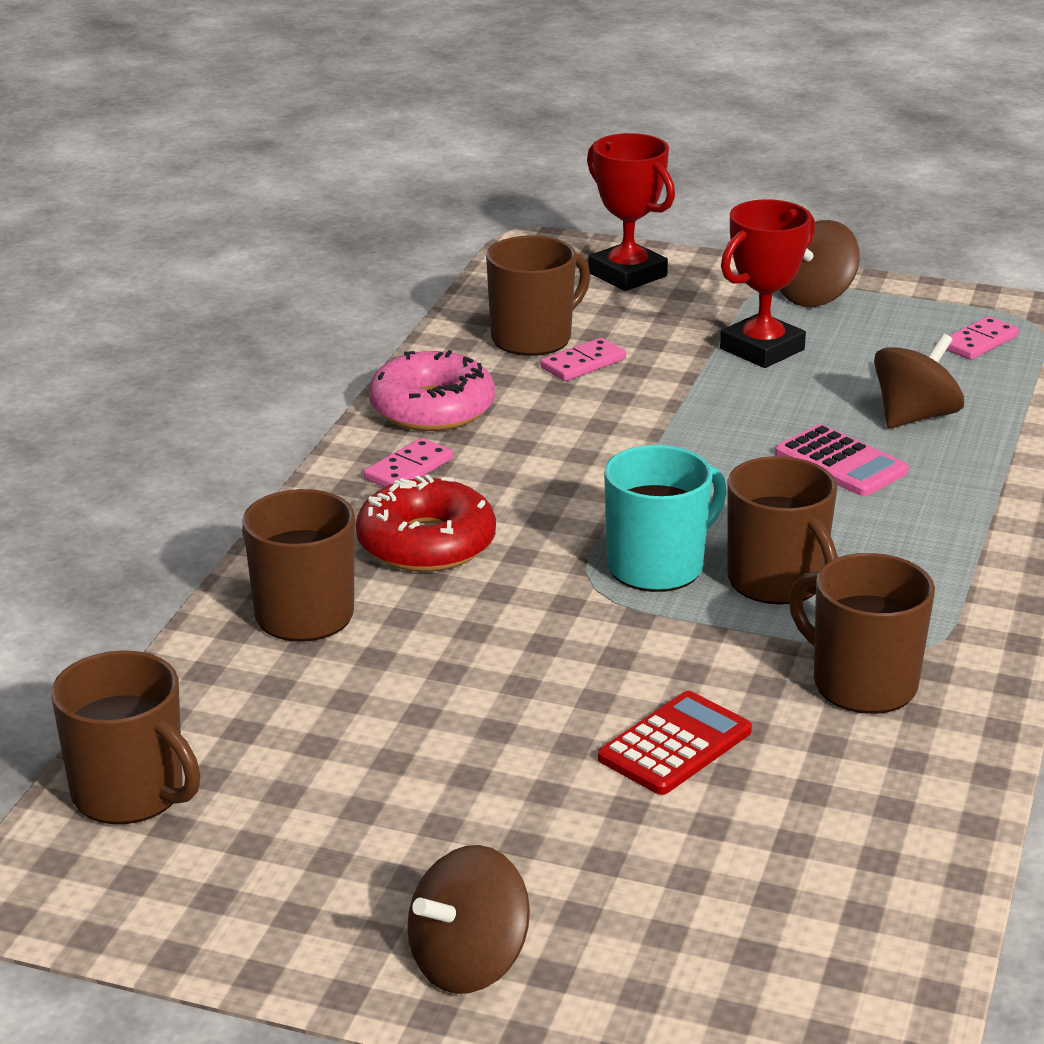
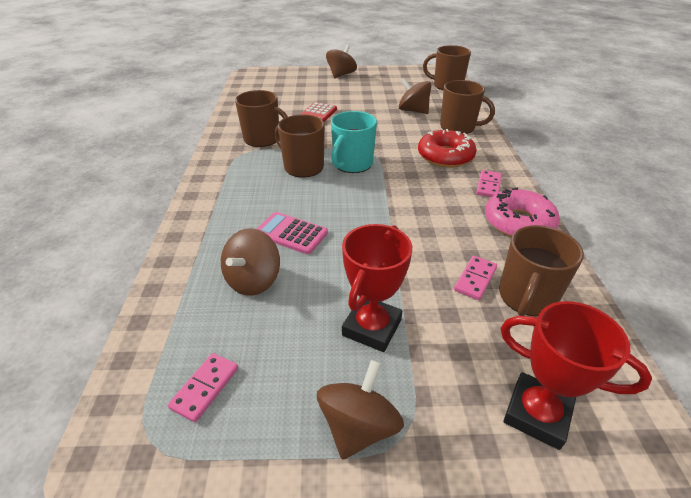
camera: 160 degrees right, 10 degrees up
(365, 699) = (413, 111): none -> brown spinning top

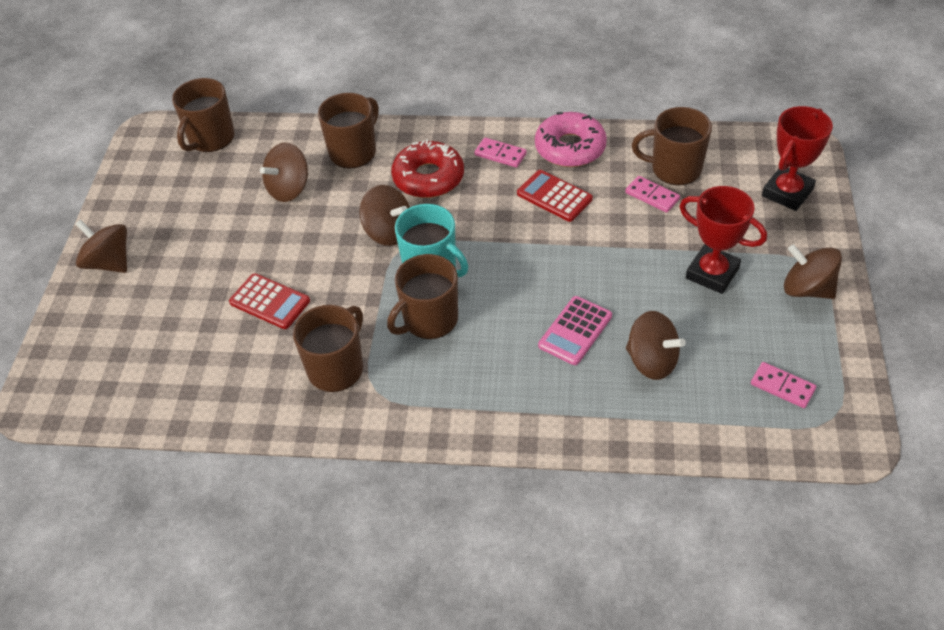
camera: 80 degrees left, 10 degrees up
(384, 145) = (388, 232): none -> brown spinning top
(449, 216) = (554, 196): none -> red calculator
(526, 297) = (675, 169): brown mug -> brown mug turned 150 degrees clockwise

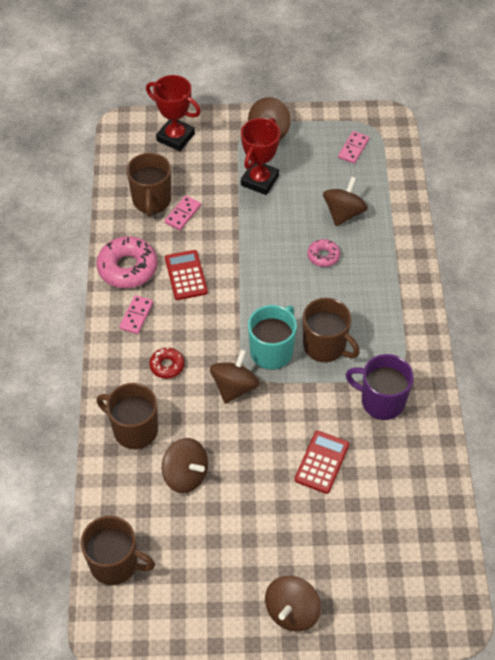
camera: 100 degrees left, 5 degrees up
(336, 368) = (381, 401): brown mug -> purple mug
(428, 177) = (167, 366): red donut -> red donut, size x0.54
(554, 196) = (186, 275): red calculator -> red calculator turned 135 degrees clockwise
(575, 331) = (323, 256): pink calculator -> pink donut

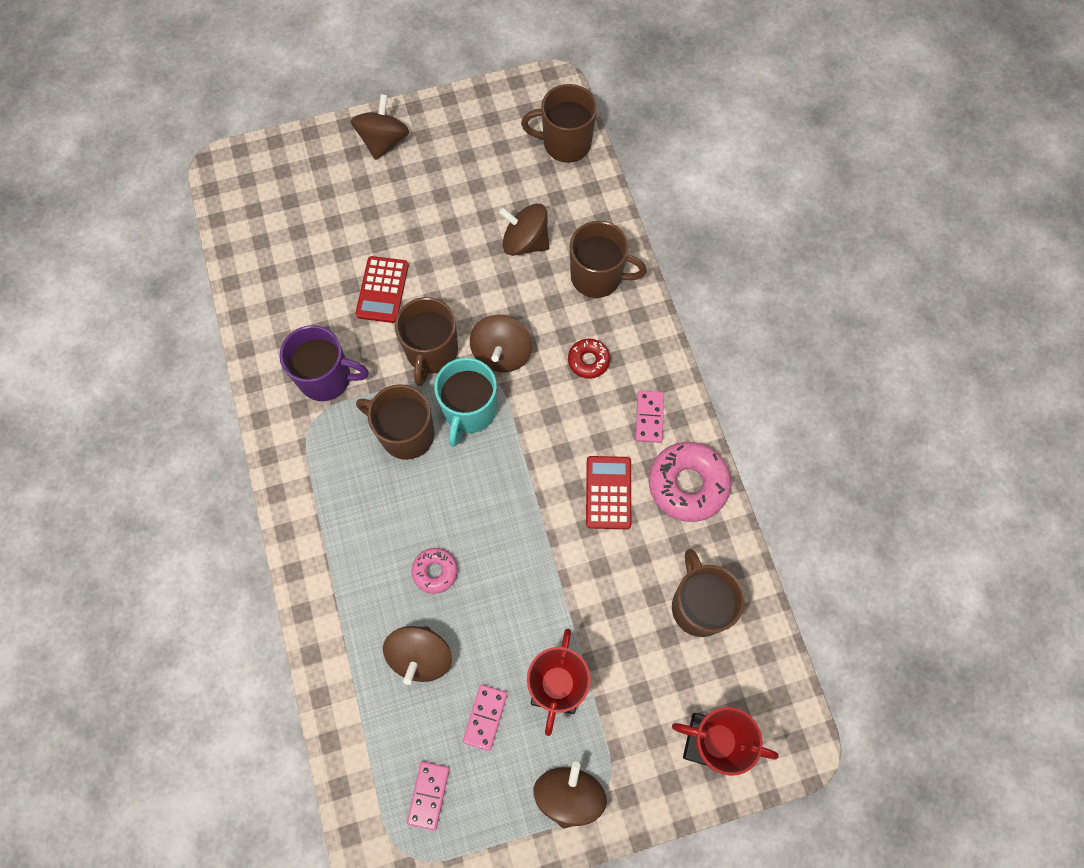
camera: 165 degrees right, 15 degrees up
(183, 214) = (647, 593): pink domino -> pink domino (485, 717)
(186, 275) = (608, 492): red calculator -> red calculator turned 150 degrees counterclockwise
(291, 401) = (432, 352): none -> brown mug

